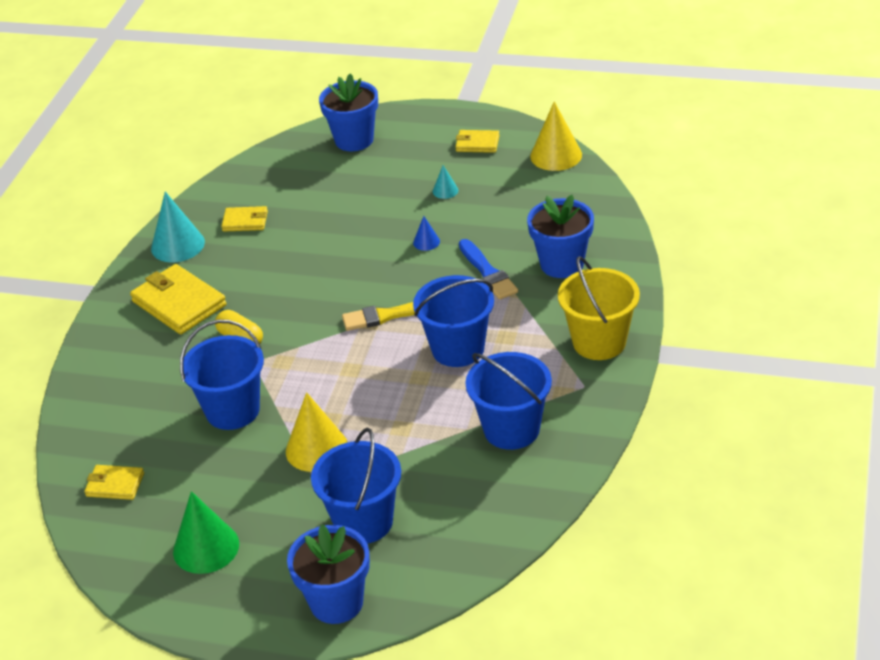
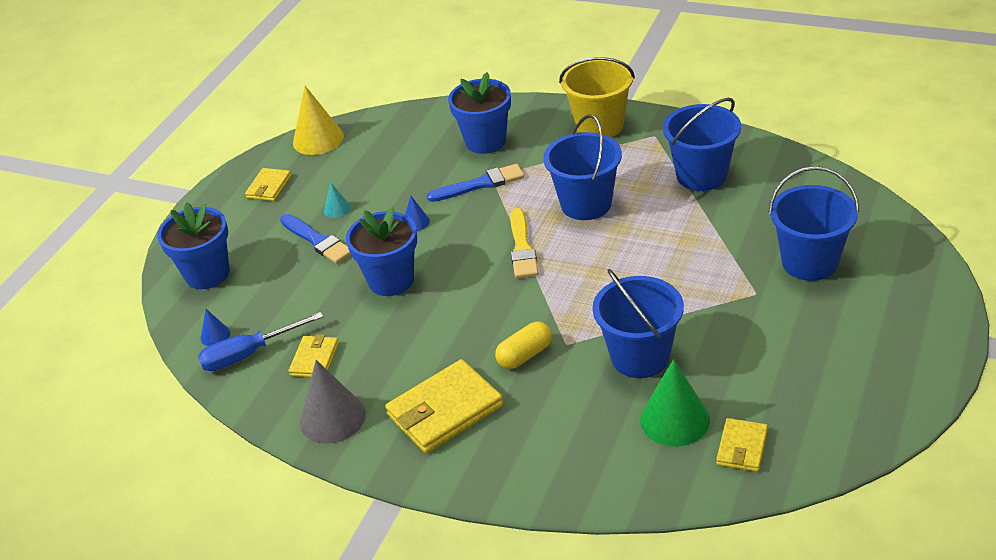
camera: 80 degrees left, 0 degrees up
(178, 245) = (332, 418): turquoise cone -> grey cone
(206, 547) = (839, 368): green cone -> green cone (674, 420)
(254, 186) = (249, 354): none -> blue screwdriver
(277, 163) = (215, 335): none -> blue cone
(316, 449) = (708, 294): yellow cone -> none
(336, 602) = (910, 278): blue flower pot -> blue flower pot (391, 280)
(398, 189) = (317, 241): none -> blue brush

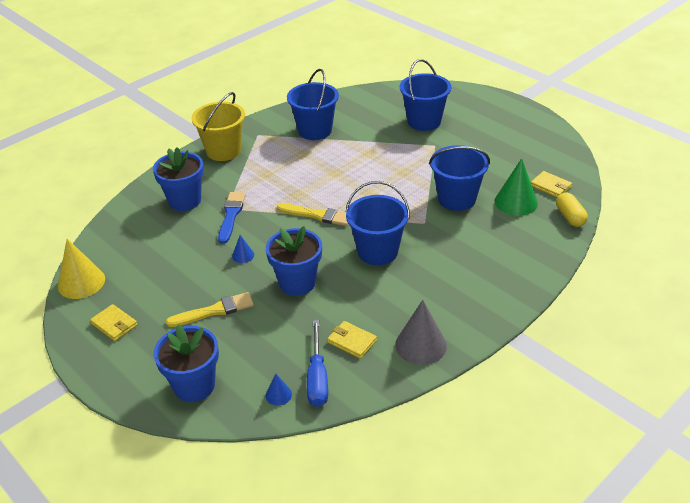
camera: 70 degrees left, 0 degrees up
(317, 241) = (214, 311): blue brush -> yellow brush
(337, 209) = (185, 291): turquoise cone -> none
(445, 410) = (449, 289): yellow wallet -> none
(525, 355) = (422, 242): yellow capsule -> yellow capsule (570, 217)
(586, 204) = (298, 178): blue bucket -> blue bucket (377, 251)

